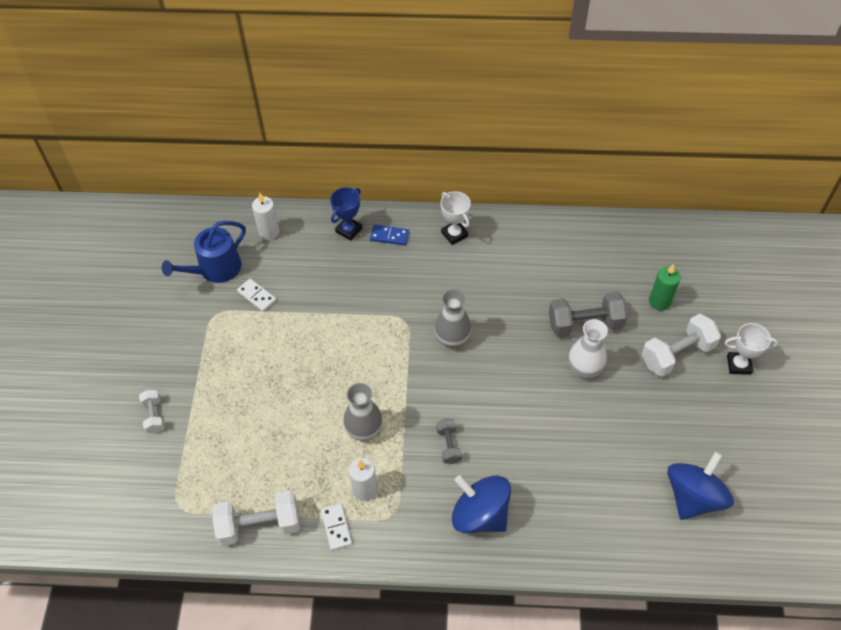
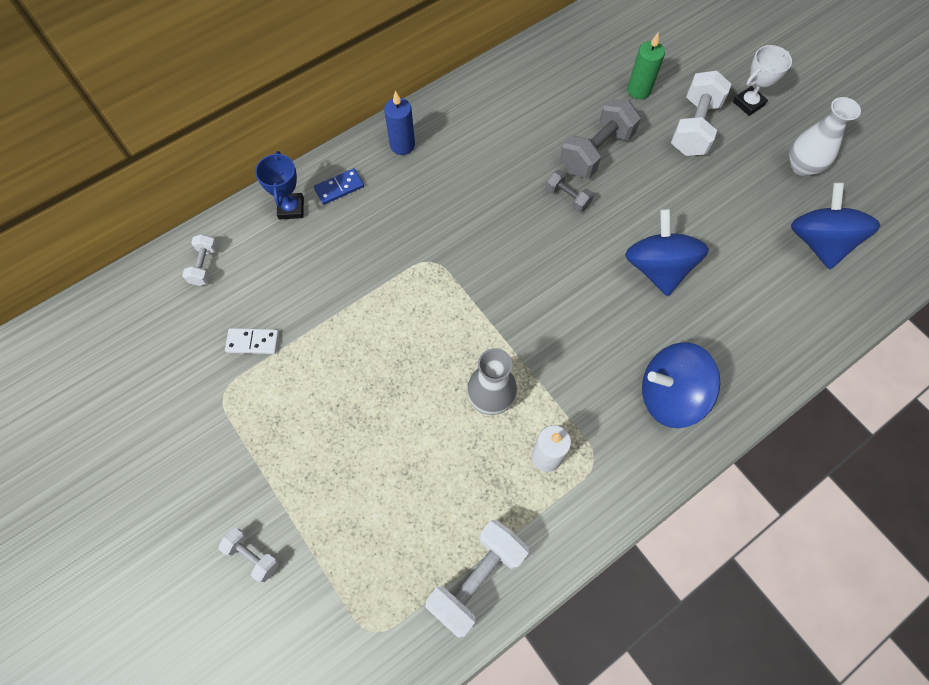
camera: 40 degrees left, 10 degrees up
(215, 269) = (178, 345): blue watering can -> none
(269, 232) = (205, 266): white candle -> white dumbbell
(336, 527) = (554, 517): white domino -> none
(448, 445) = (583, 352): grey dumbbell -> grey dumbbell (567, 197)
(452, 338) = (492, 247): grey vase -> none
(454, 234) = (402, 145): white trophy -> blue candle
(552, 429) = (657, 268): none -> blue spinning top
(584, 368) = (632, 192): white vase -> white vase (802, 166)

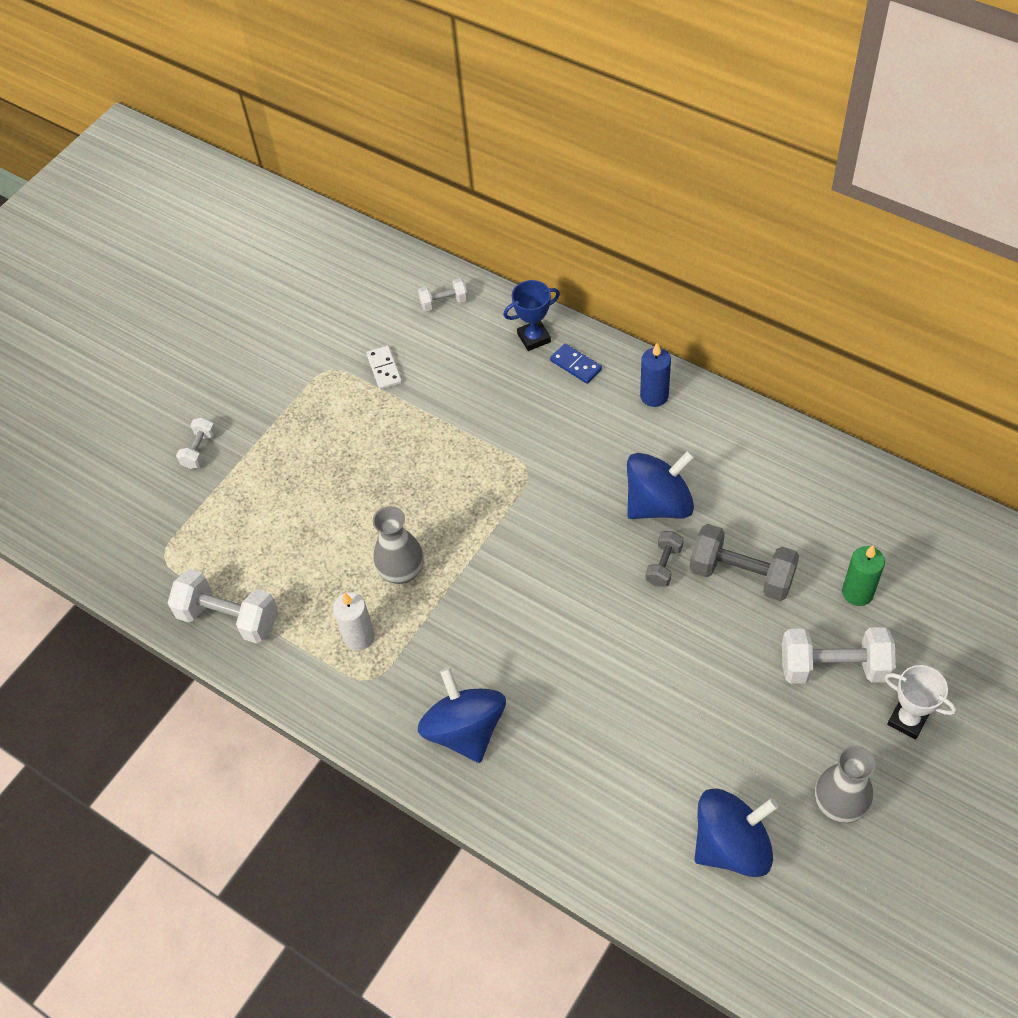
camera: 75 degrees right, 10 degrees down
(657, 268) = (614, 678): blue spinning top -> blue spinning top (658, 504)
(802, 166) = (839, 804): white vase -> grey vase

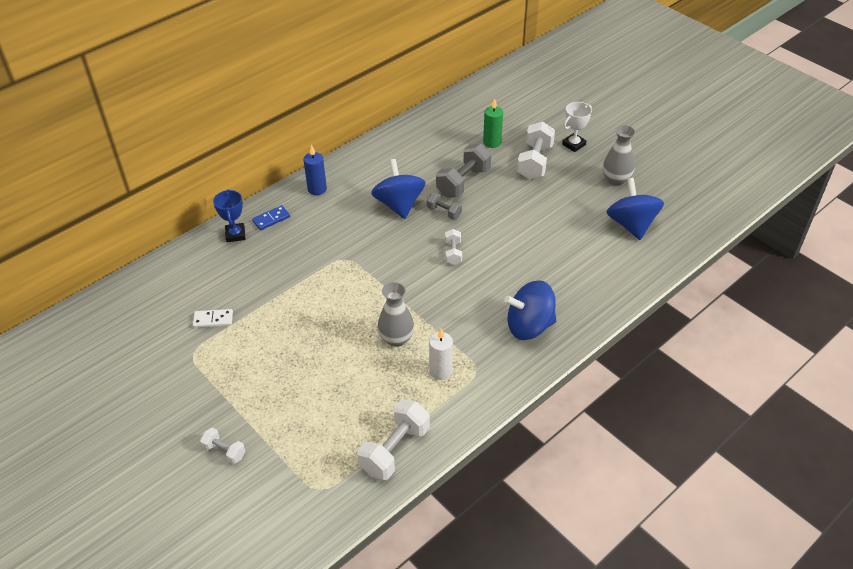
camera: 80 degrees left, 10 degrees down
(444, 302) = (172, 275): white dumbbell -> white dumbbell (453, 253)

